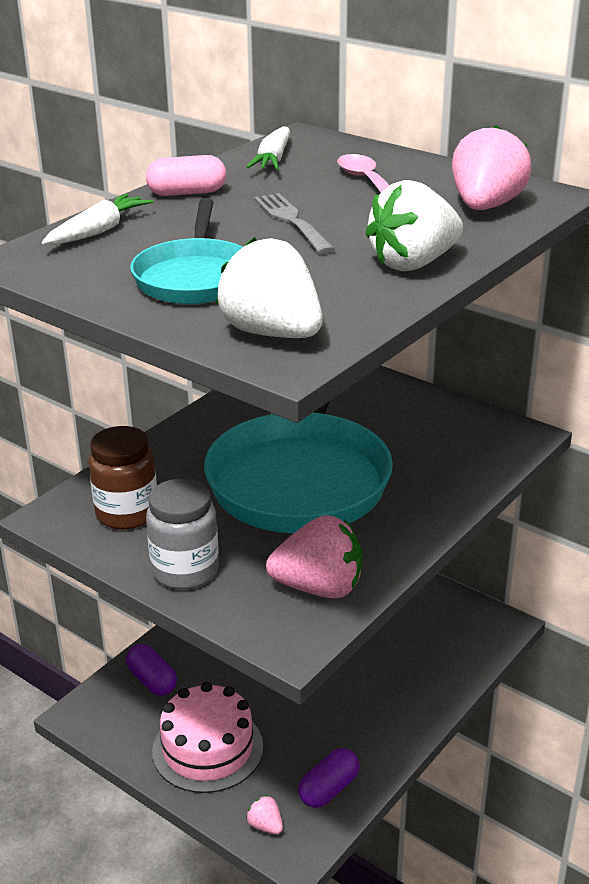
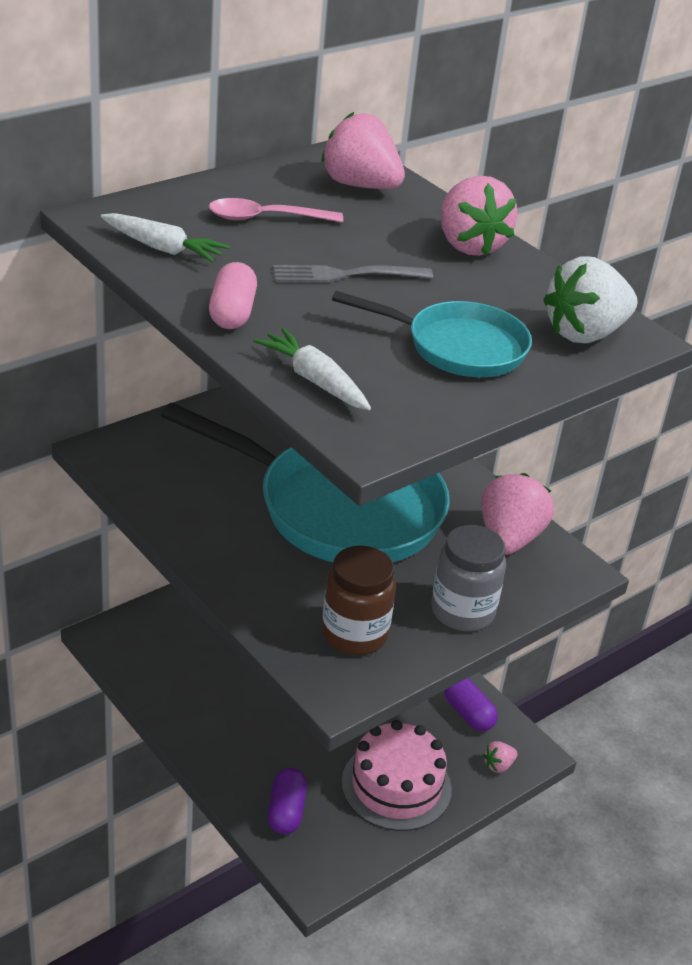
camera: 80 degrees left, 5 degrees up
(152, 680) = (286, 811): purple capsule -> purple capsule turned 60 degrees counterclockwise
(413, 263) = (469, 245): white strawberry -> pink strawberry

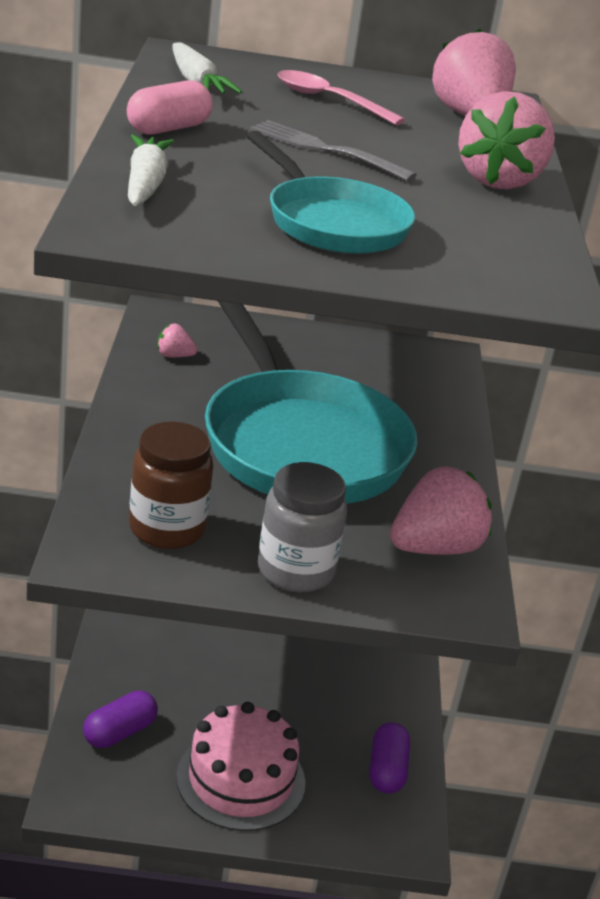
camera: 40 degrees right, 5 degrees down
(498, 765) = (361, 830): pink strawberry -> pink strawberry (174, 356)
(585, 333) = (494, 269): white strawberry -> none

